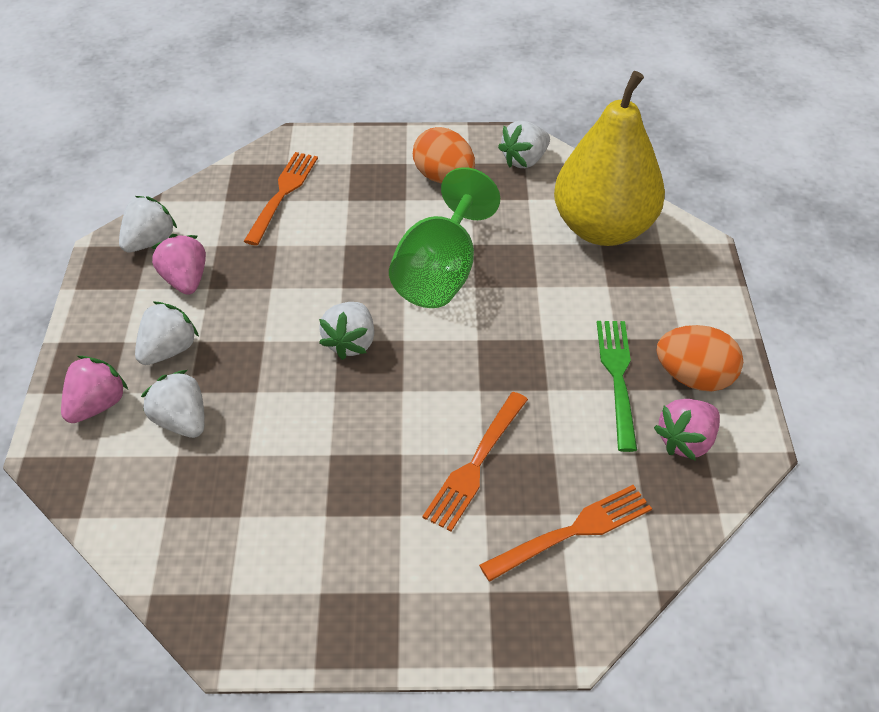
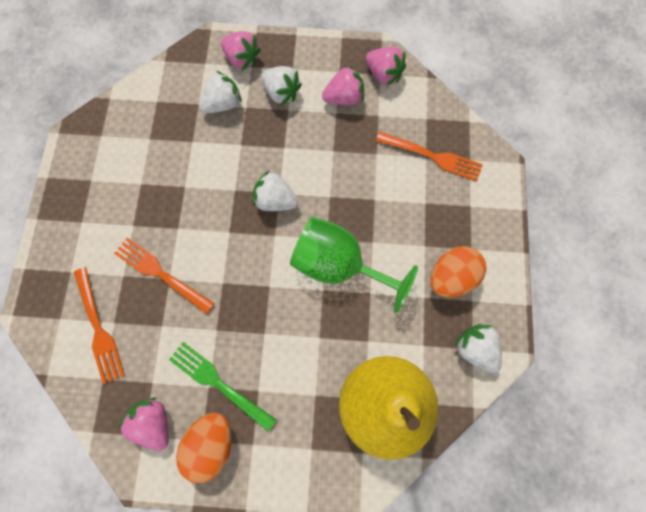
camera: 95 degrees right, 25 degrees up
(149, 242) = (383, 74): white strawberry -> pink strawberry
(617, 378) = (219, 384): green fork -> green fork turned 150 degrees counterclockwise

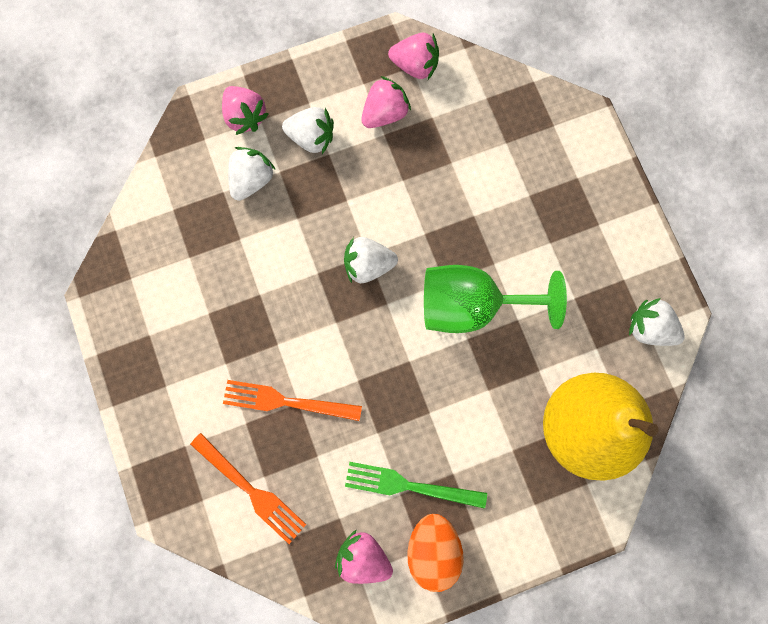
camera: 25 degrees left, 5 degrees up
(242, 60) = (245, 117): pink strawberry -> pink strawberry turned 45 degrees clockwise
(432, 156) = (512, 139): orange fork -> none
(451, 277) = (592, 264): orange egg -> none

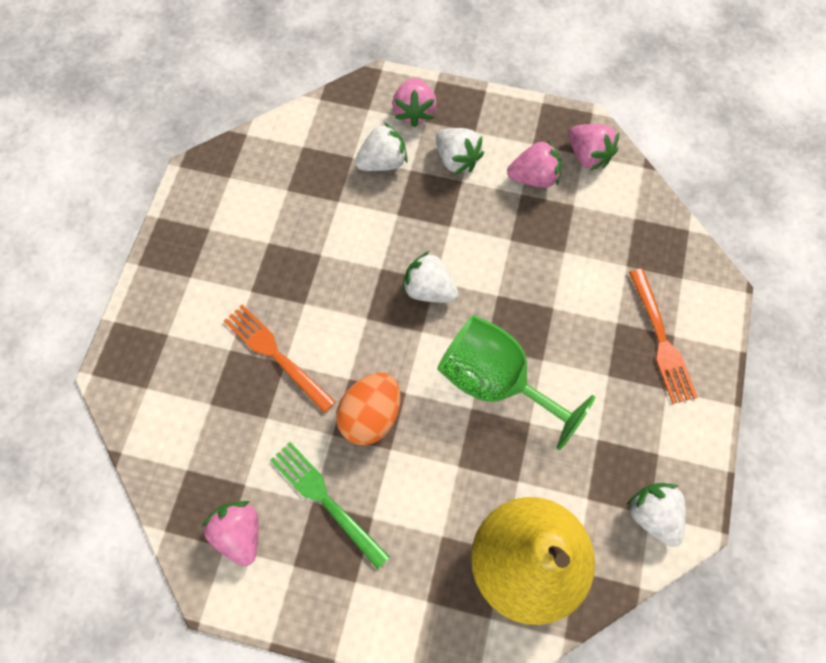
camera: 35 degrees right, 10 degrees down
(251, 490) = (191, 407): orange fork -> orange fork (661, 340)
(433, 549) = (304, 572): orange egg -> orange egg (370, 416)

